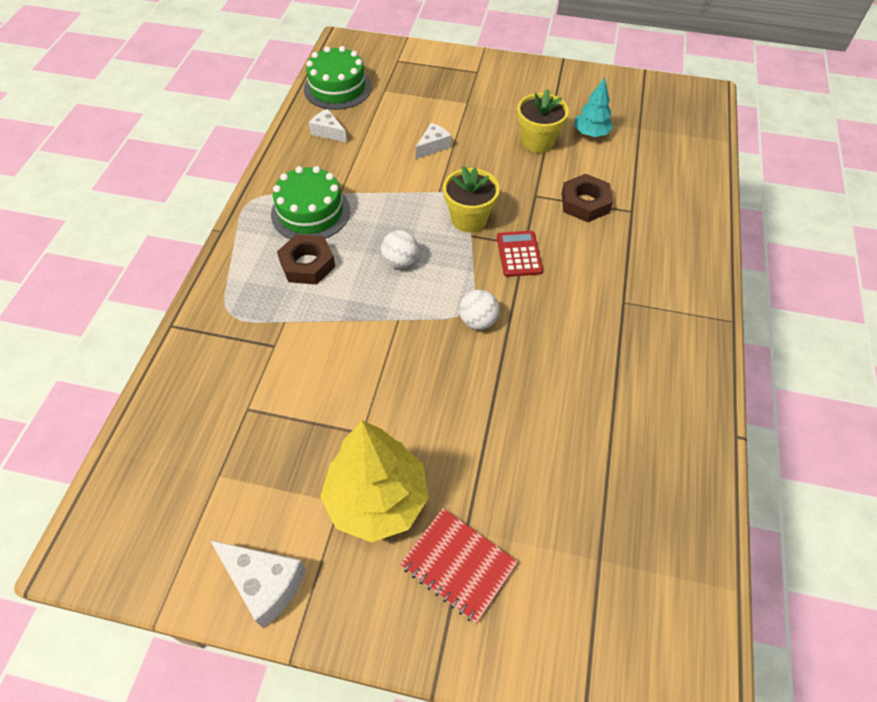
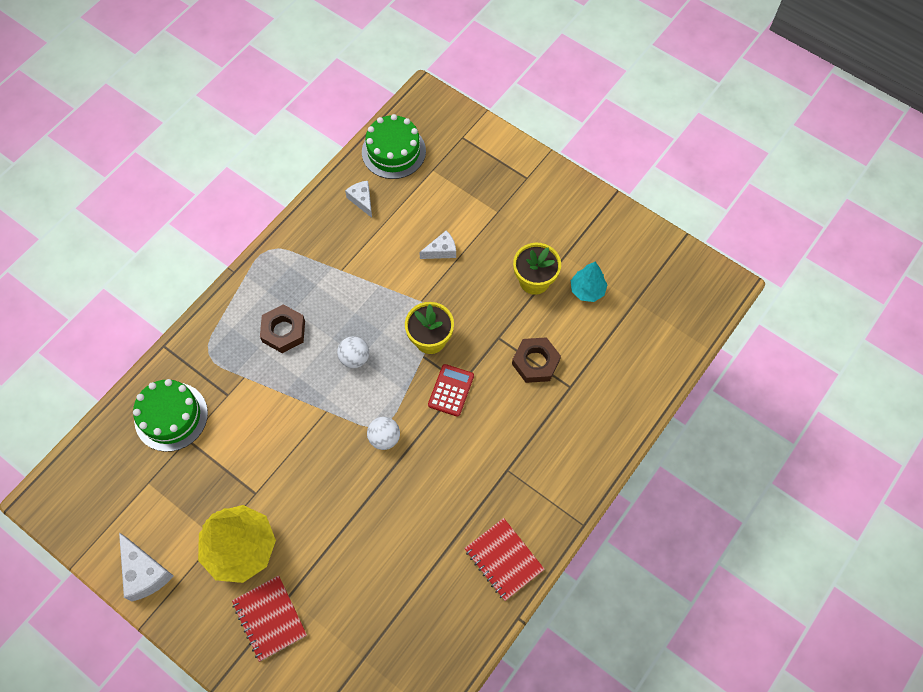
camera: 25 degrees right, 10 degrees up
(310, 212) = (309, 281): green cake -> green cake (171, 416)
(680, 385) = (504, 559): none -> red notebook

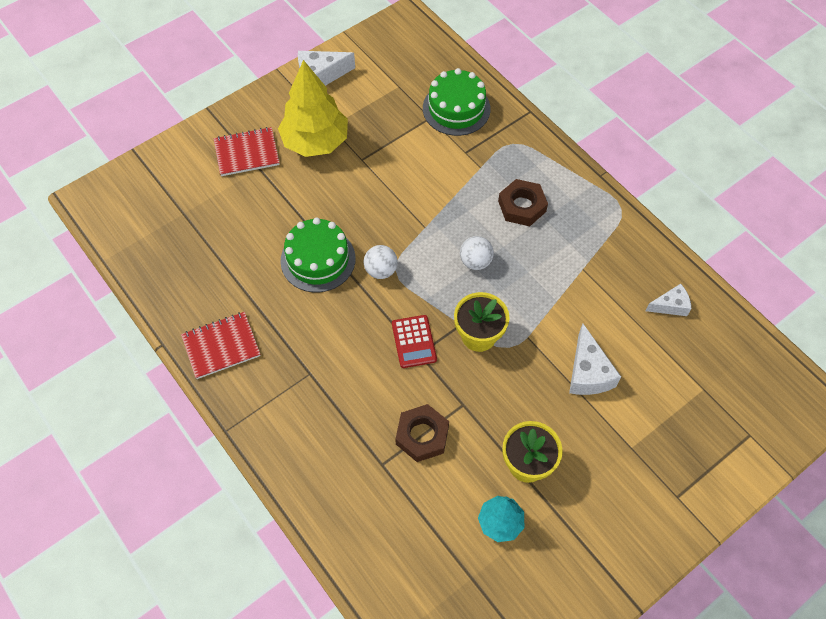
camera: 105 degrees right, 5 degrees down
(393, 151) = (736, 352): green cake -> green cake (318, 259)
(441, 250) = (588, 372): white cheese -> white cheese, size x1.55
(451, 390) = (414, 342): red calculator -> red calculator turned 45 degrees clockwise

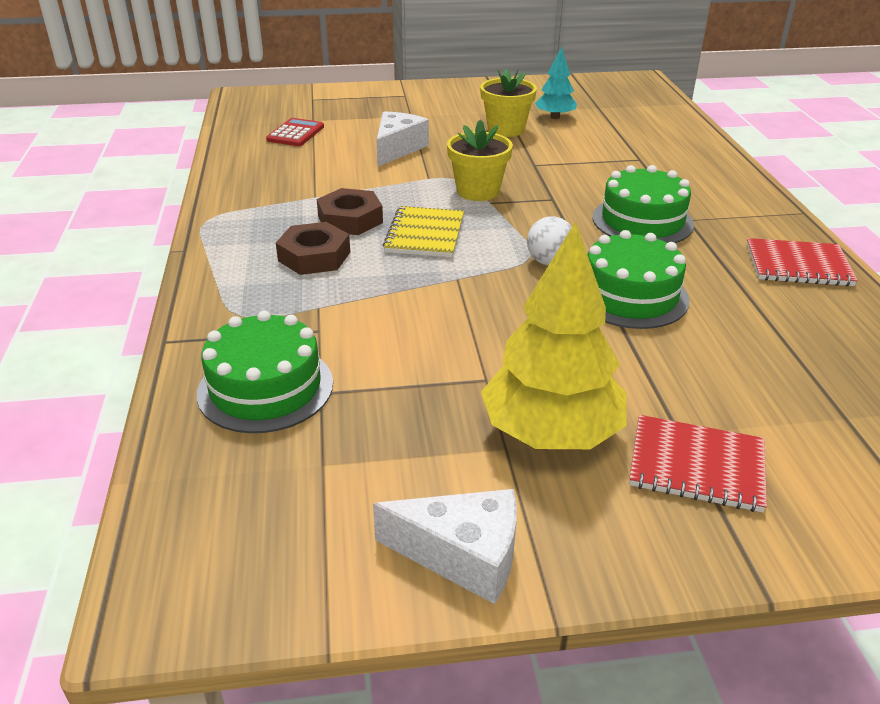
camera: 150 degrees left, 25 degrees down
(341, 353) = (642, 221): none -> green cake
(414, 342) = (552, 206): red calculator -> red calculator (295, 133)
(422, 435) = (589, 161): brown nut -> brown nut (350, 219)
(475, 261) = (425, 234): white ball -> yellow notebook
(670, 305) = (268, 156): white cheese -> none

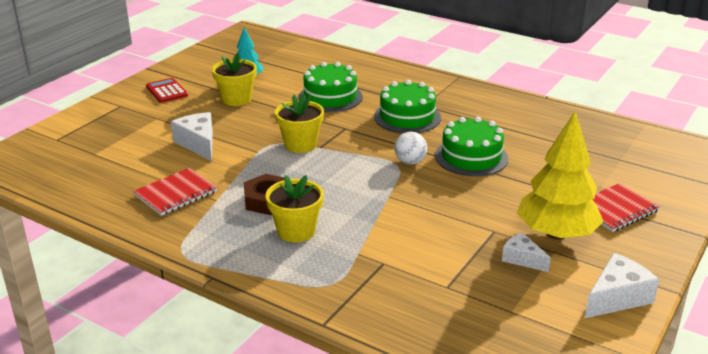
camera: 50 degrees left, 5 degrees down
(265, 388) = (420, 304): green cake -> green cake (330, 97)
(295, 133) = (104, 169): red calculator -> red calculator (167, 91)
(314, 256) = (296, 231): brown nut -> yellow flower pot
(425, 234) = (325, 184): yellow notebook -> none
(451, 427) = (522, 259): none -> white cheese
(798, 265) = (501, 104): red notebook -> red notebook (176, 193)

